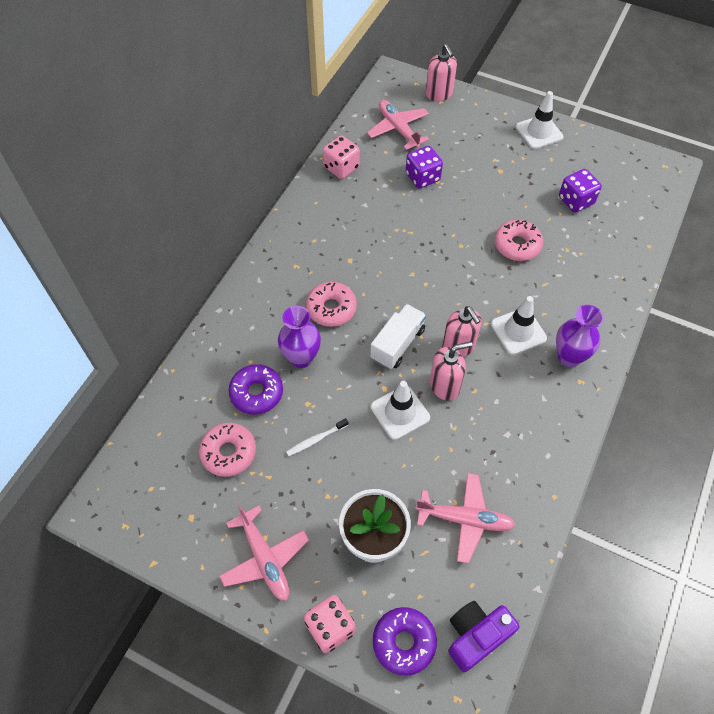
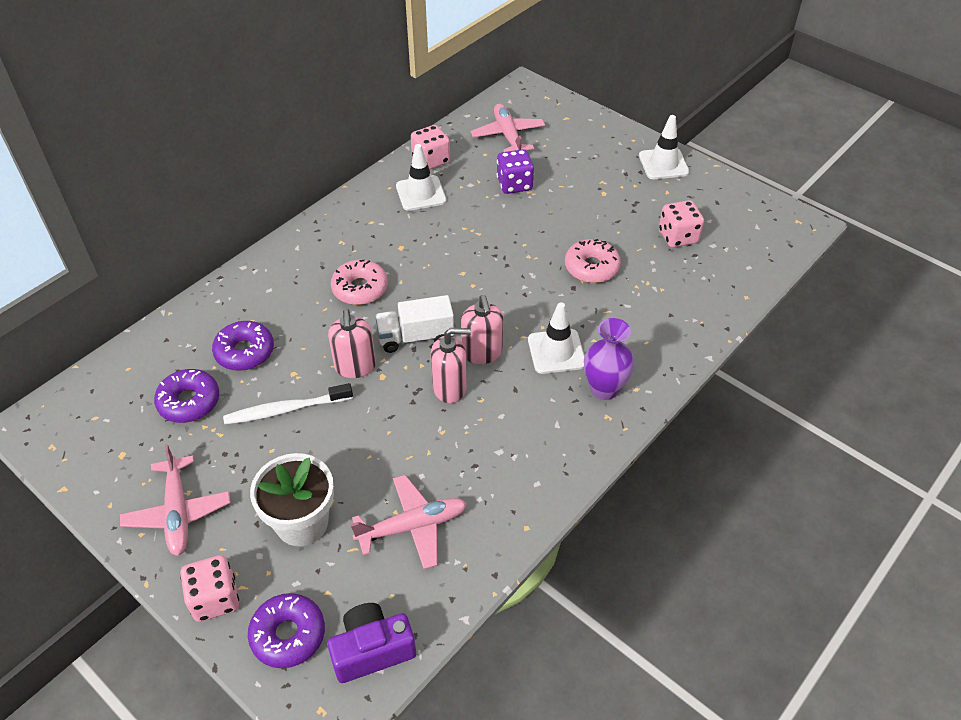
camera: 15 degrees right, 10 degrees down
(228, 453) = (189, 402): pink donut -> purple donut
(301, 358) = (307, 328): purple vase -> none
(316, 439) = (286, 410): white toothbrush -> white toothbrush, size x1.65
(397, 344) = (416, 337): white truck -> white truck turned 150 degrees counterclockwise
(400, 412) = (388, 403): white traffic cone -> white traffic cone (421, 193)
(439, 94) = (567, 111): pink soap dispenser -> pink soap dispenser (355, 367)
(465, 519) = (413, 526): pink plane -> pink plane turned 45 degrees counterclockwise
(576, 201) = (678, 237): purple dice -> pink dice

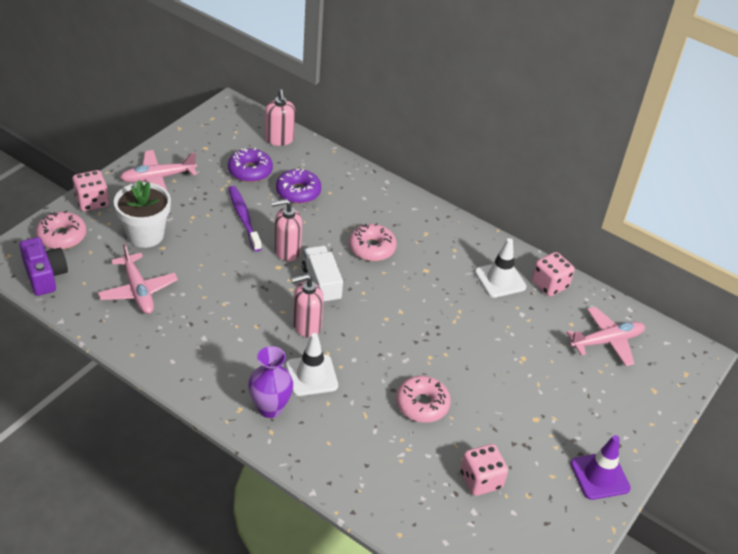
camera: 80 degrees right, 5 degrees down
(286, 410) = (244, 218): white toothbrush -> purple toothbrush
(288, 635) = (62, 236): purple donut -> pink donut
(450, 388) = (267, 307): pink soap dispenser -> pink soap dispenser (279, 139)
(514, 184) = (530, 346): purple dice -> none
(663, 164) = (600, 476): white traffic cone -> purple traffic cone

